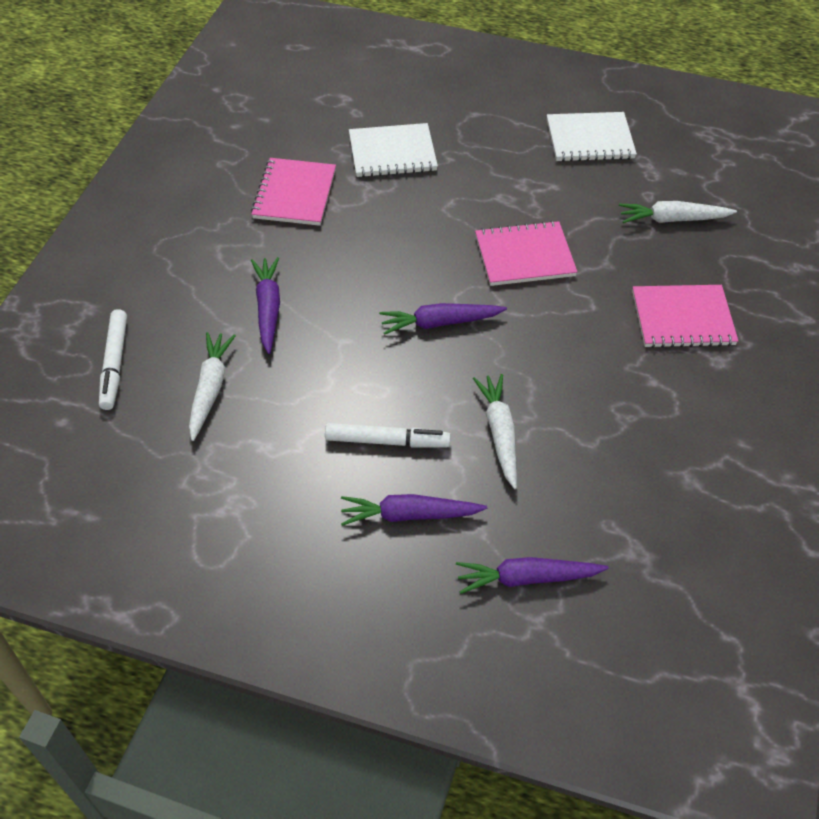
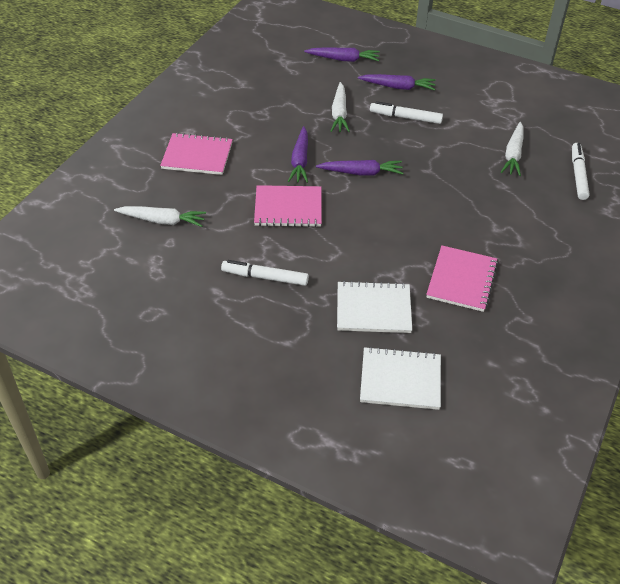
camera: 170 degrees left, 5 degrees down
(268, 308) = (479, 196): purple carrot -> purple carrot (300, 161)
(521, 170) = (265, 277): none -> white marker
(589, 139) = (191, 300): white notebook -> white notebook (400, 380)

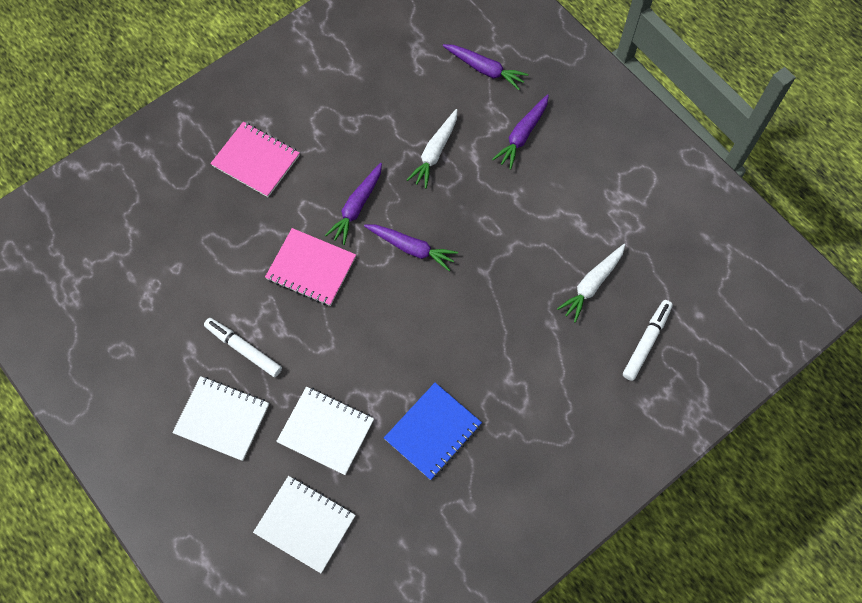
camera: 25 degrees right, 20 degrees up
(162, 221) = (181, 237): white carrot -> none
(277, 331) = (222, 419): none -> white notebook
(398, 87) = (522, 135): purple carrot -> purple carrot turned 90 degrees clockwise
(405, 117) = (504, 185): white marker -> none
(462, 280) = (433, 432): pink notebook -> blue notebook

